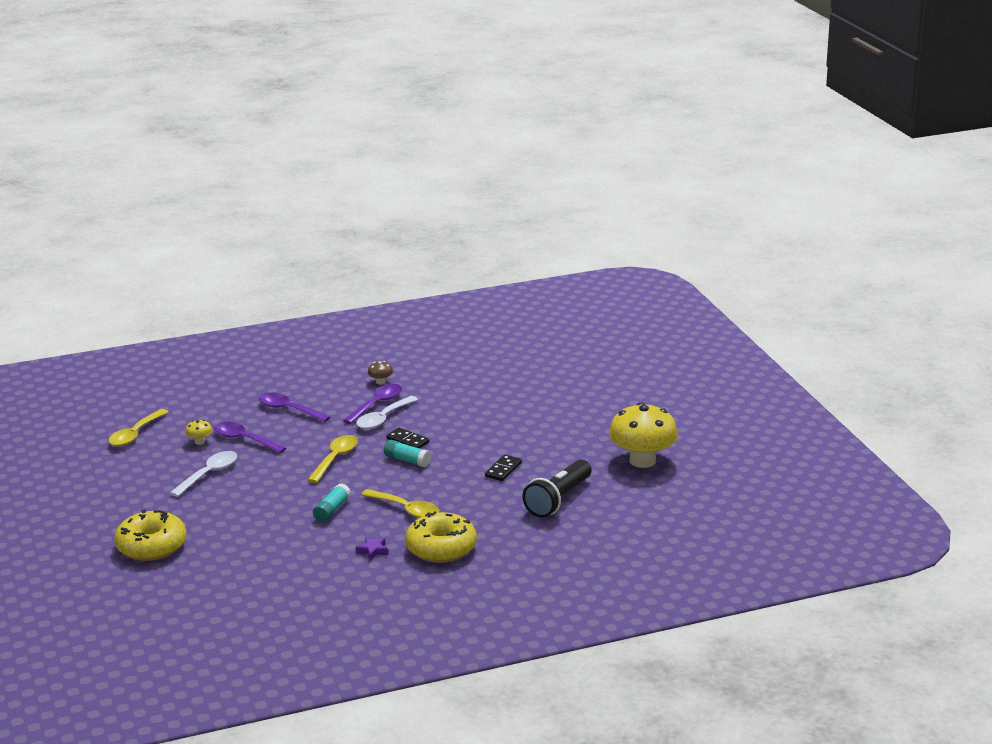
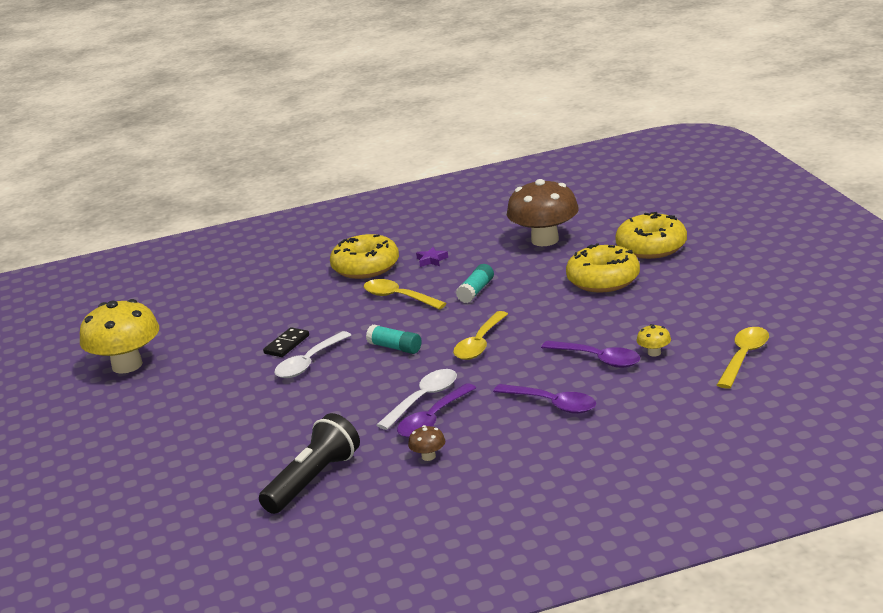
camera: 175 degrees left, 0 degrees up
(209, 474) = (624, 317): white spoon -> white spoon (309, 363)
(212, 512) = (603, 280): none -> yellow donut
(252, 566) = (545, 240): none -> brown mushroom
(408, 441) = (393, 371): black domino -> none
(558, 500) = (238, 318): black flashlight -> black flashlight (313, 480)

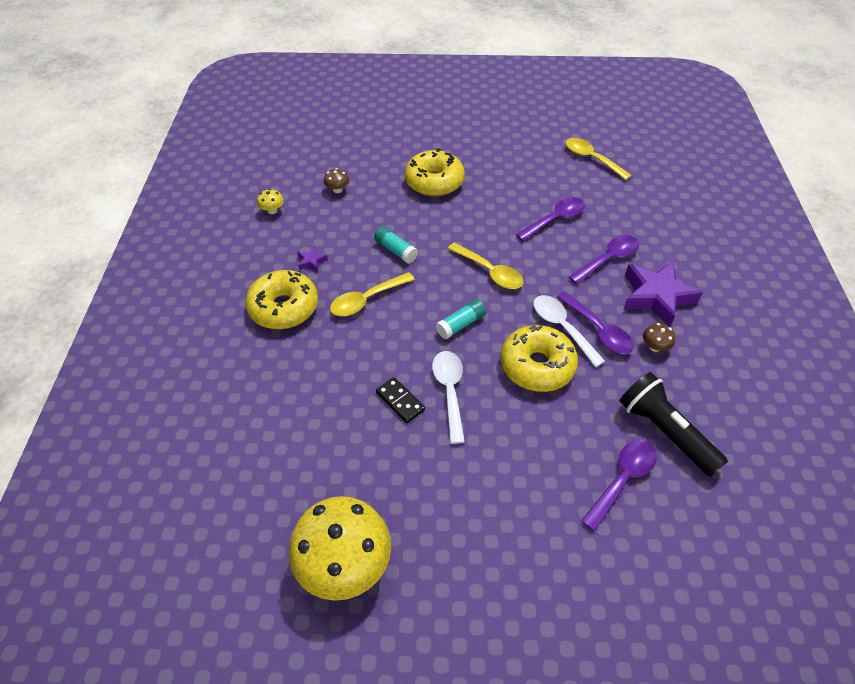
camera: 75 degrees left, 25 degrees up
(246, 467) = (622, 479): none -> purple spoon
(309, 363) = (449, 391): white spoon -> white spoon turned 150 degrees counterclockwise
(510, 445) = (656, 297): none -> purple star
(545, 240) = (337, 190): brown mushroom -> brown mushroom, size x0.40
(651, 247) = (401, 146): yellow donut -> yellow donut (537, 365)
(654, 353) = (562, 192): yellow mushroom -> yellow mushroom (272, 210)

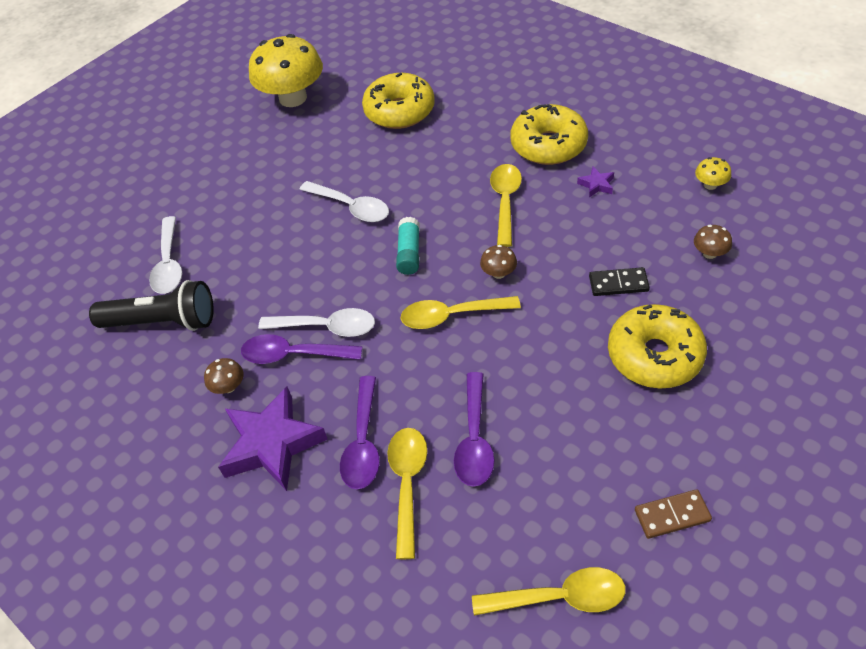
camera: 135 degrees right, 0 degrees up
(395, 250) = (556, 255): turquoise glue stick -> none
(400, 401) = (375, 174): black domino -> black domino (618, 283)
(435, 269) = (498, 273): none -> brown mushroom
(517, 145) = (672, 515): none -> brown domino
(537, 365) = (311, 279): yellow donut -> yellow donut (399, 111)
(606, 229) = (407, 484): none -> yellow spoon
(622, 479) = (169, 264): purple spoon -> white spoon

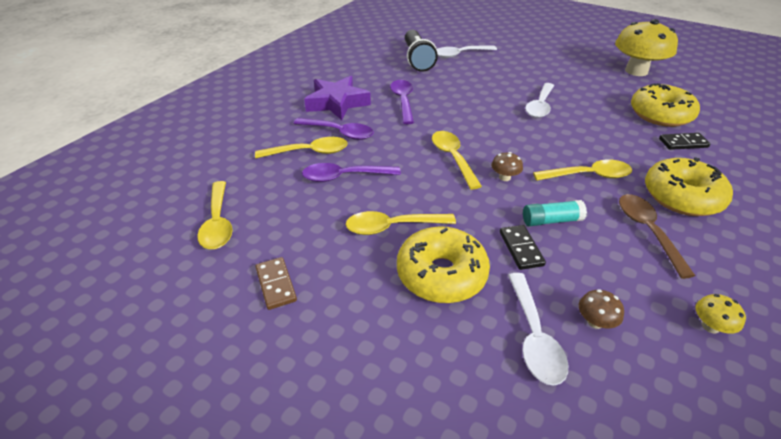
camera: 75 degrees right, 10 degrees down
(228, 386) = (375, 84): brown mushroom -> none
(326, 327) = (428, 109): white spoon -> white spoon (534, 337)
(363, 443) = (339, 133): purple spoon -> purple spoon turned 150 degrees counterclockwise
(409, 253) = (507, 134): turquoise glue stick -> turquoise glue stick (551, 220)
(458, 113) = (683, 143): none -> black domino
(579, 392) = (392, 227): none -> yellow spoon
(596, 185) = (647, 231): purple star -> brown spoon

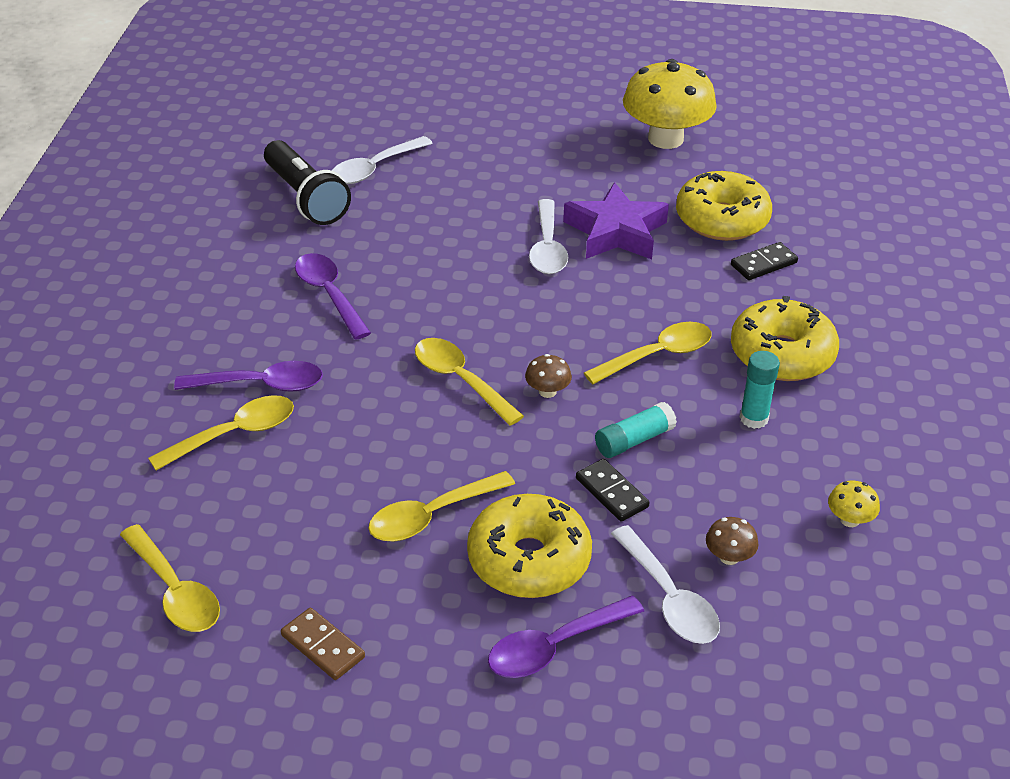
camera: 25 degrees left, 0 degrees up
(337, 103) = (220, 327): purple star -> purple star (616, 232)
(344, 177) = (316, 460): purple spoon -> purple spoon (554, 647)
(647, 231) = (754, 418): brown spoon -> turquoise glue stick

